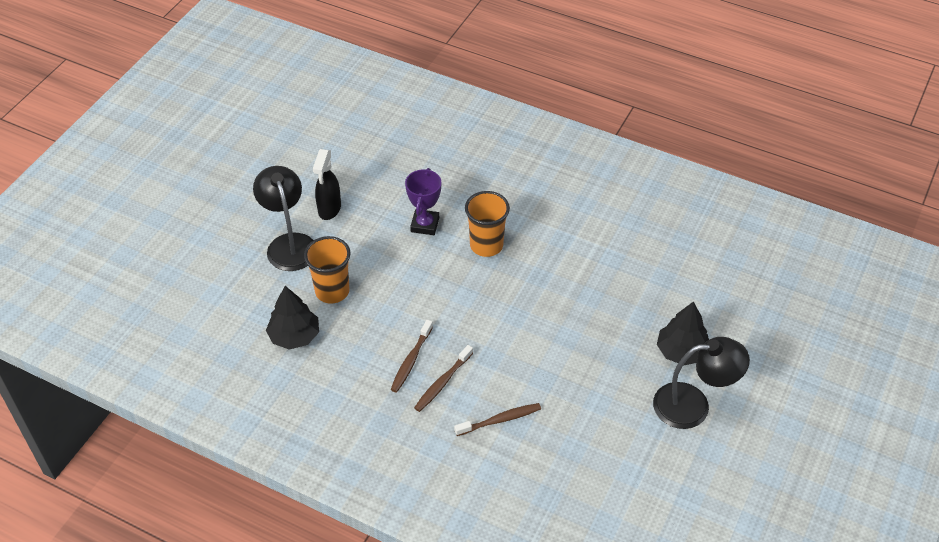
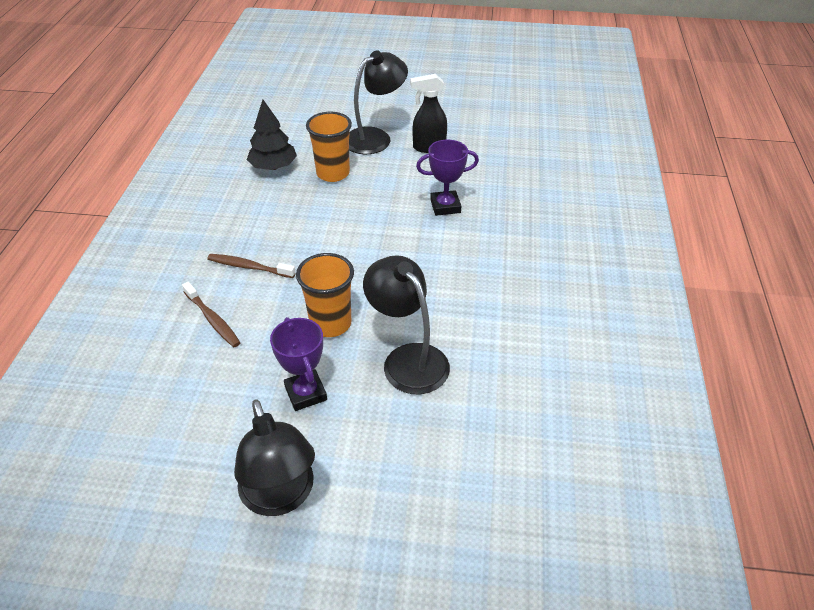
camera: 70 degrees right, 5 degrees down
(411, 360) = (270, 240): brown toothbrush -> none
(486, 245) = (443, 254): orange cup -> orange cup (330, 323)
(594, 301) = (408, 359): none -> black lamp
(605, 372) = (305, 393): none -> purple trophy
(681, 351) = (365, 465): black tree -> none

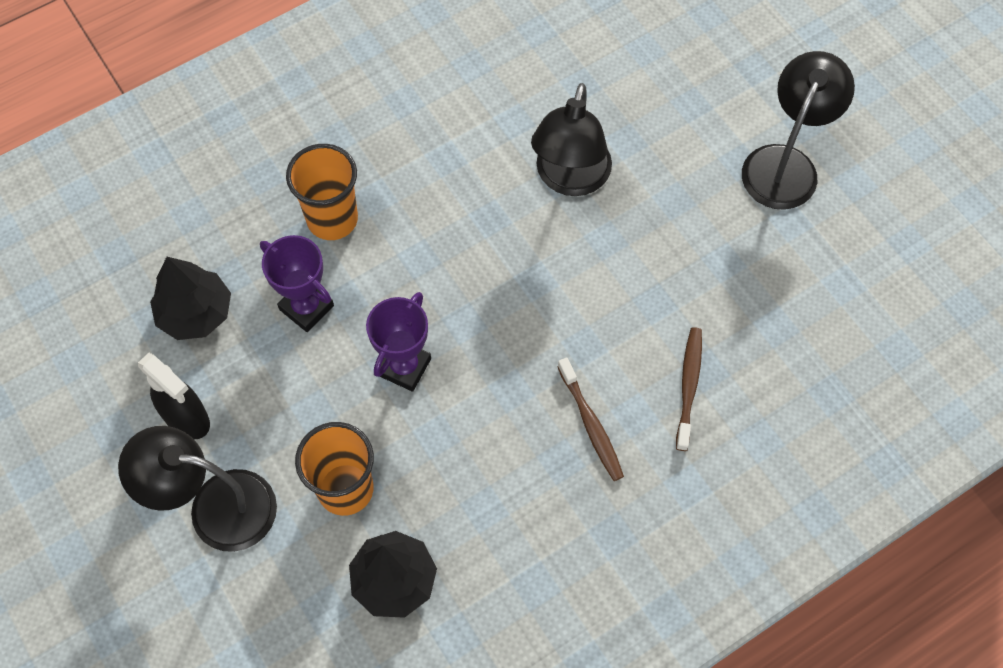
camera: 130 degrees left, 20 degrees up
(305, 393) = (684, 227): purple trophy -> purple trophy (404, 367)
(330, 323) = (590, 275): orange cup -> orange cup (332, 219)
(485, 172) = (195, 313): none -> black tree

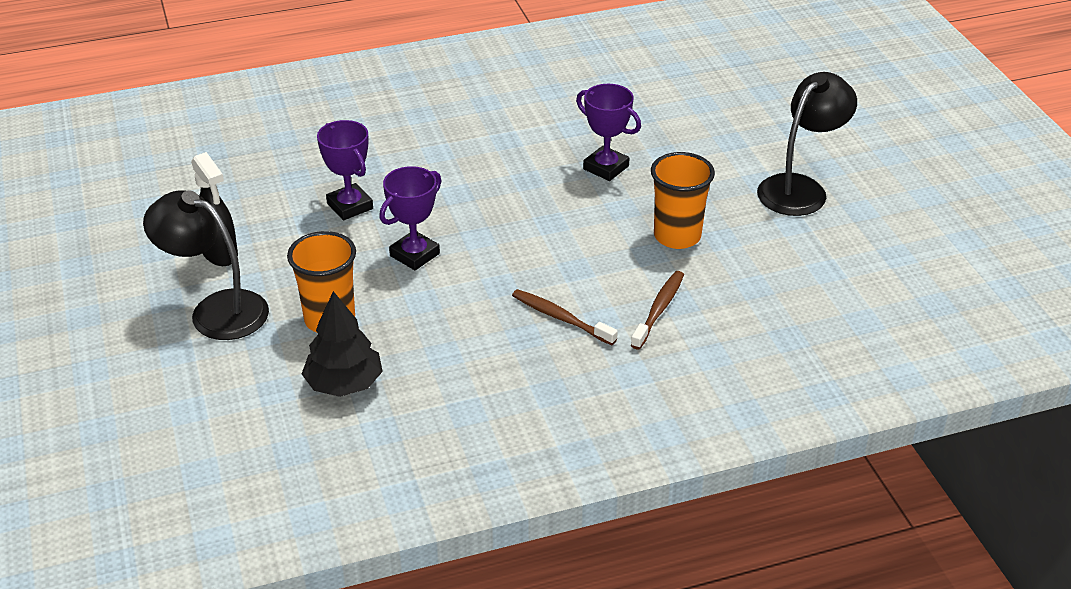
camera: 15 degrees right, 25 degrees down
(195, 313) = (258, 194): black tree -> none
(332, 219) = (396, 159): orange cup -> orange cup (677, 236)
(570, 179) = (606, 167): black lamp -> purple trophy
(591, 424) = (561, 318): brown toothbrush -> brown toothbrush turned 135 degrees clockwise

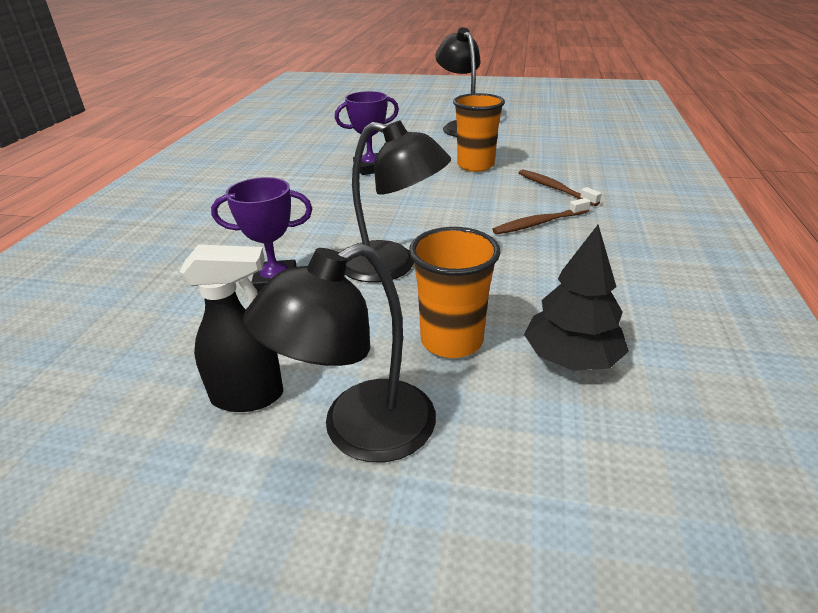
camera: 60 degrees left, 5 degrees down
(414, 255) = (392, 266): purple trophy -> black lamp

